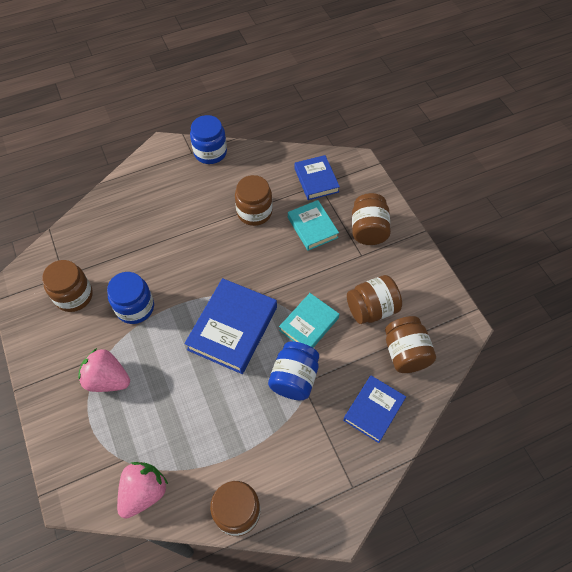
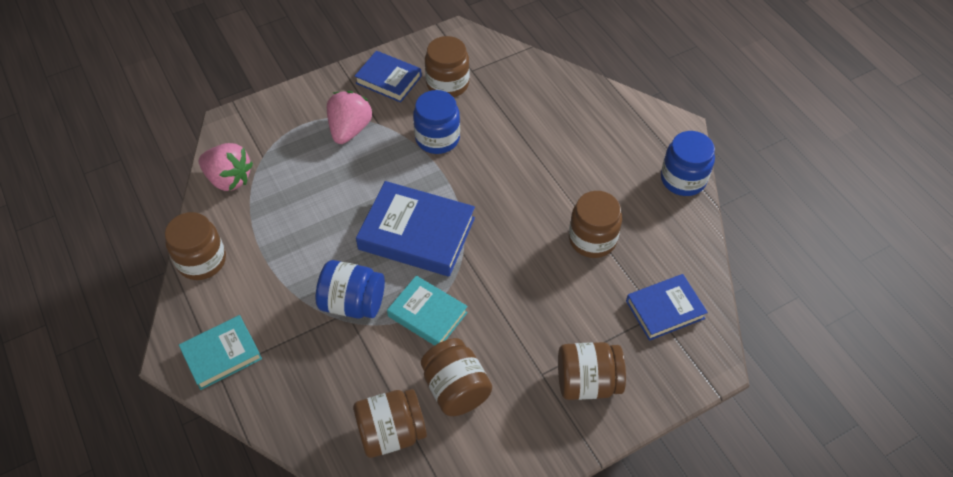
camera: 85 degrees right, 5 degrees down
(312, 227) = (579, 310): turquoise book -> turquoise book (222, 355)
(374, 410) = (311, 394): blue book -> blue book (388, 80)

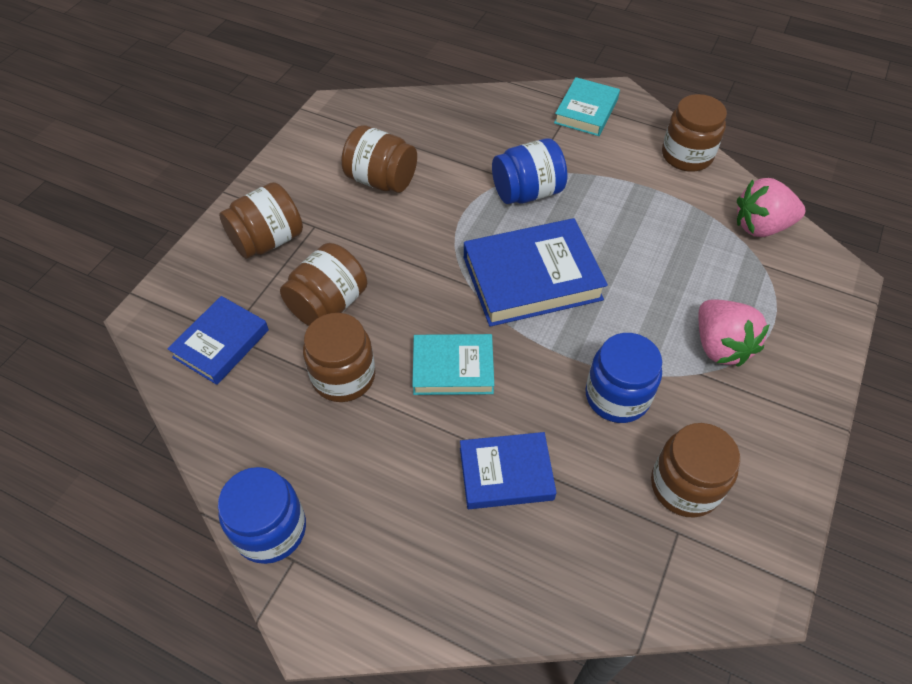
camera: 145 degrees right, 0 degrees up
(388, 80) = (759, 442): blue book -> blue book (506, 473)
(391, 432) = (408, 131): brown jar -> brown jar (328, 304)
(427, 314) = (454, 218): turquoise book -> turquoise book (453, 368)

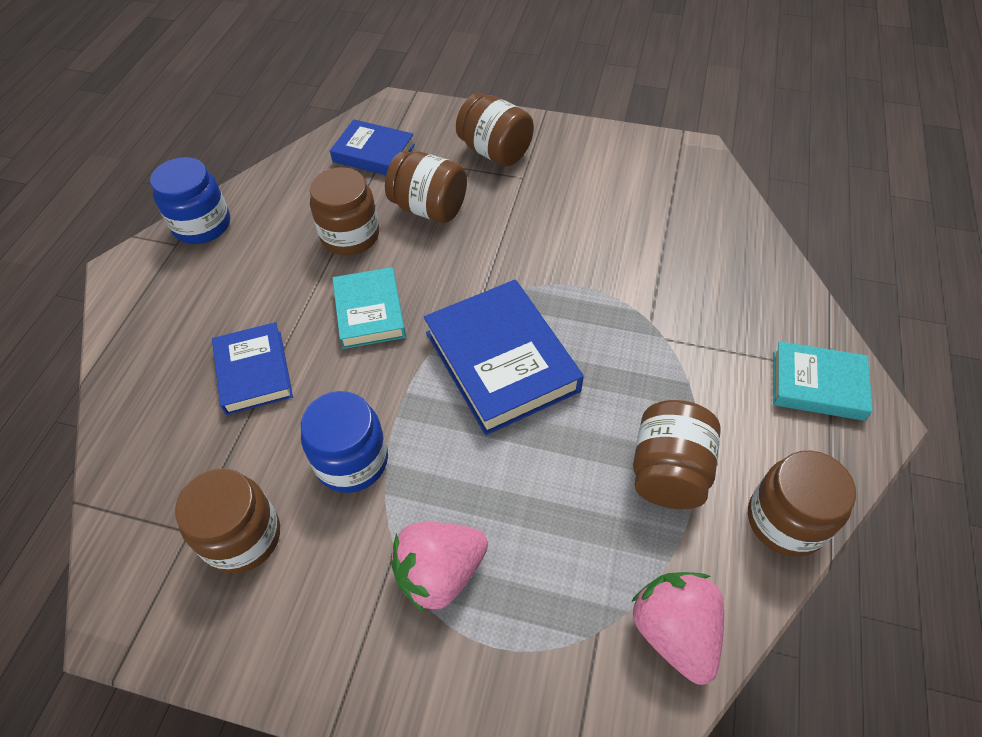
camera: 80 degrees right, 0 degrees up
(381, 180) = (603, 211): brown jar -> brown jar (668, 471)
(527, 192) = (634, 339): blue jar -> none

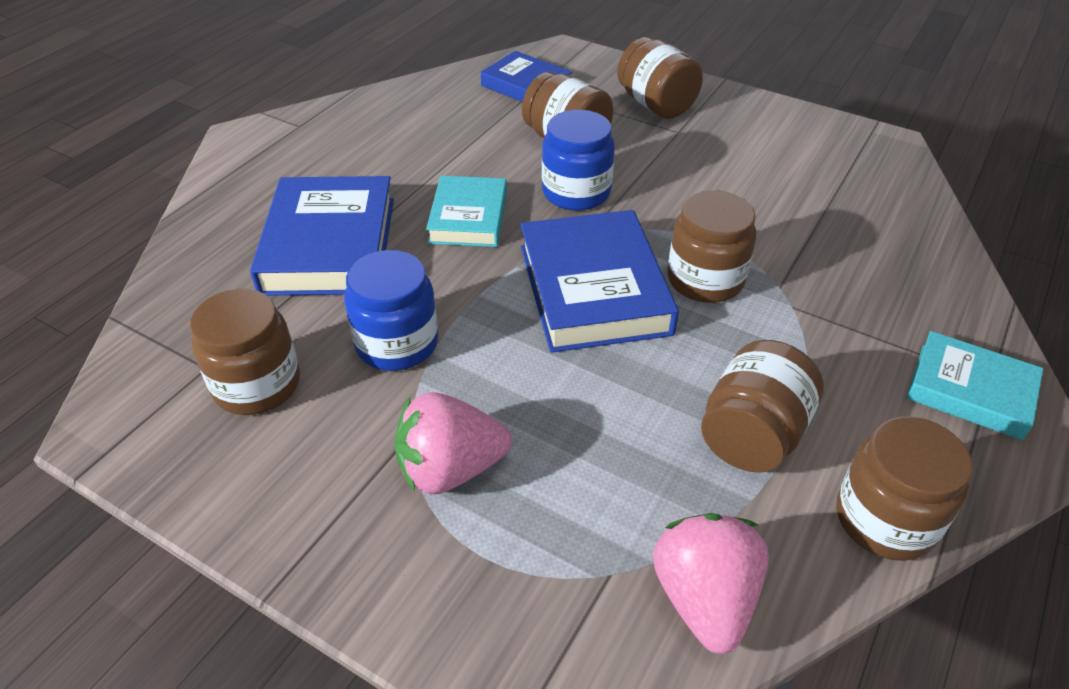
camera: 15 degrees right, 10 degrees down
(202, 225) = (331, 115): blue jar -> blue jar (576, 192)
(254, 372) = (329, 245): blue book -> blue book, size x1.62
(350, 236) = (474, 149): brown jar -> brown jar (705, 279)

